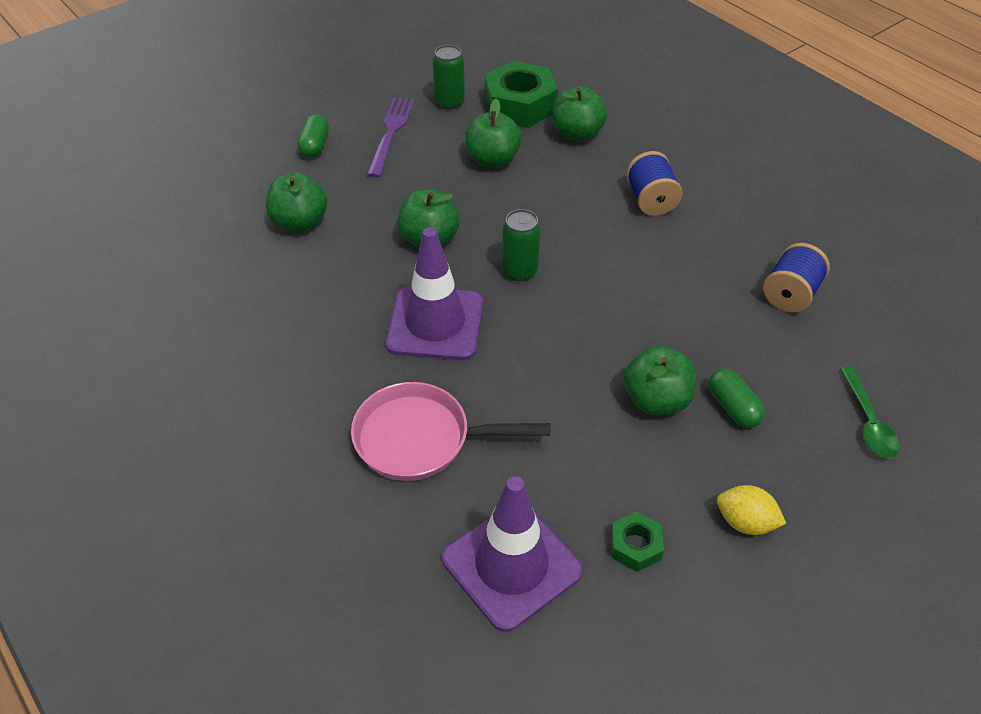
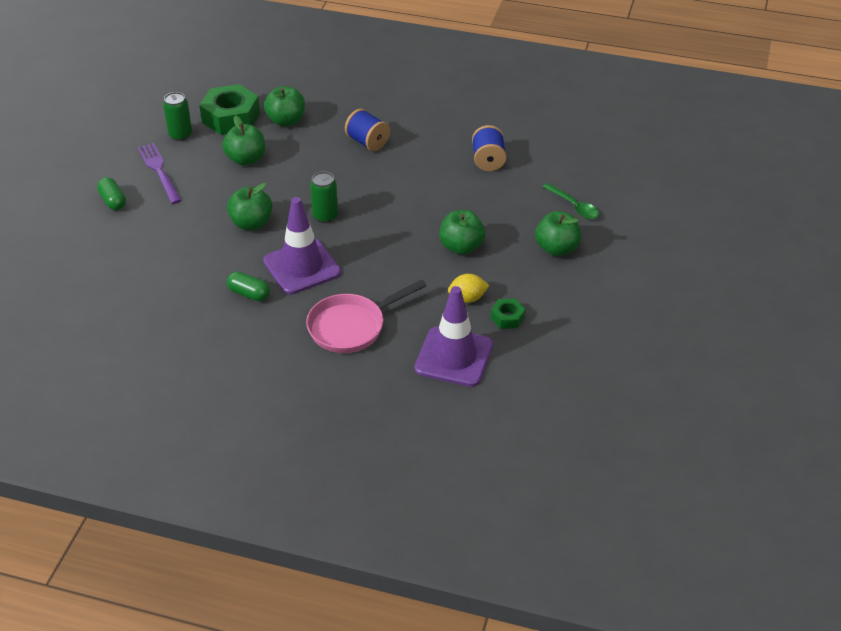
camera: 35 degrees left, 5 degrees down
(300, 222) = (154, 251): green apple -> green apple (556, 248)
(733, 407) = (503, 231): green capsule -> green capsule (249, 294)
(745, 522) = (551, 281): yellow lemon -> yellow lemon (467, 298)

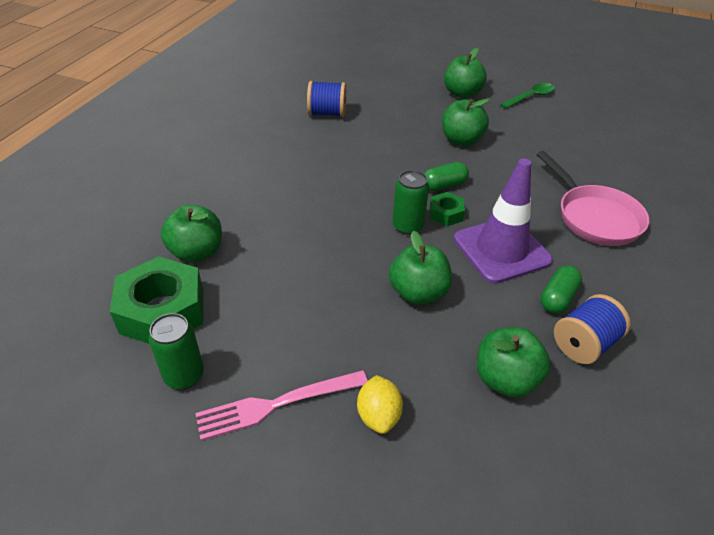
camera: 85 degrees left, 0 degrees up
(113, 201) = (348, 474): green capsule -> green capsule (443, 185)
(159, 171) = (275, 405): purple fork -> pink fork
(246, 159) = (274, 295): green apple -> green apple (506, 379)
(367, 142) = (270, 186): blue spool -> blue spool (584, 344)
(454, 357) = (618, 158): purple traffic cone -> none
(467, 298) = (536, 143): yellow lemon -> yellow lemon (378, 416)
(507, 317) = (557, 126): green nut -> green nut (446, 214)
(574, 206) = (404, 79): green spoon -> green spoon (530, 97)

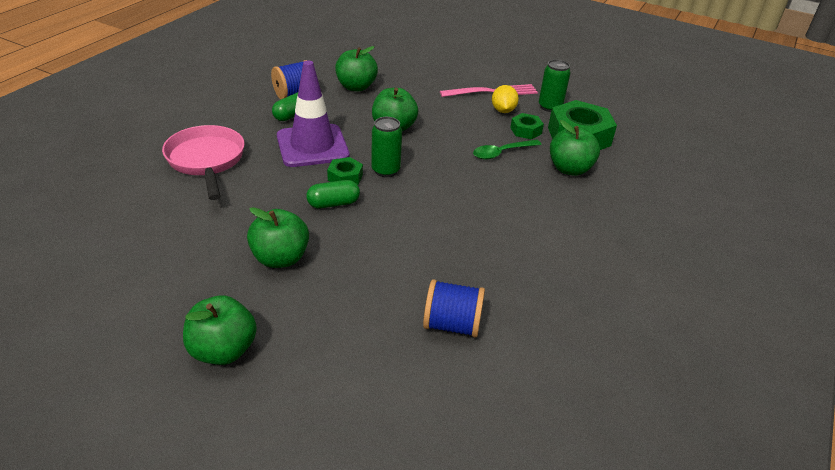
camera: 175 degrees left, 5 degrees down
(237, 312) = (526, 131): none -> green nut
(378, 416) = (435, 83): yellow lemon -> yellow lemon (503, 110)
(530, 97) = (116, 330): green spoon -> green spoon (502, 153)

